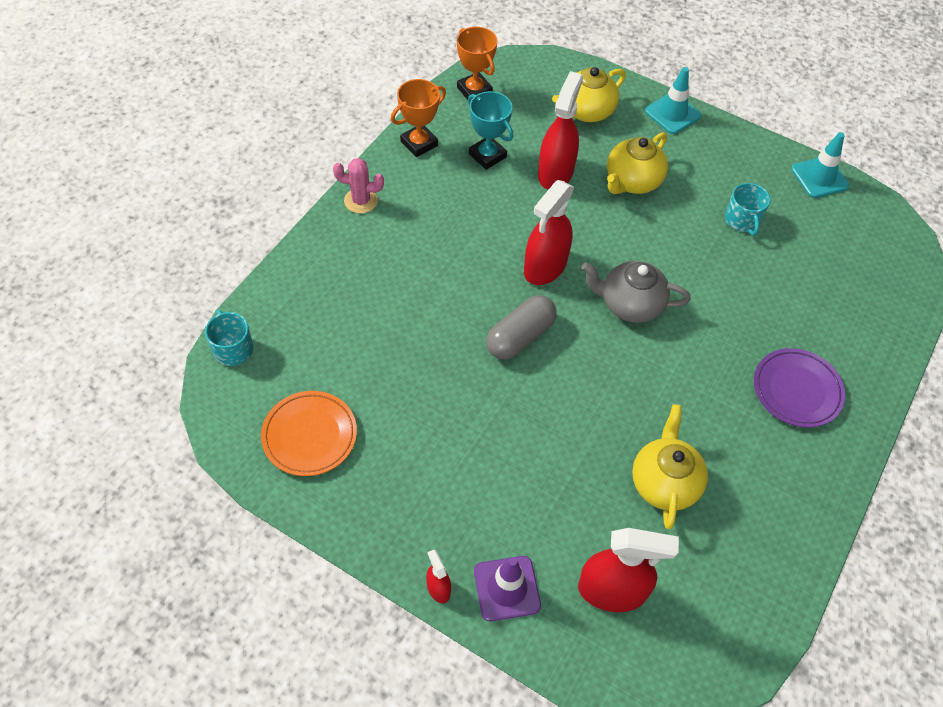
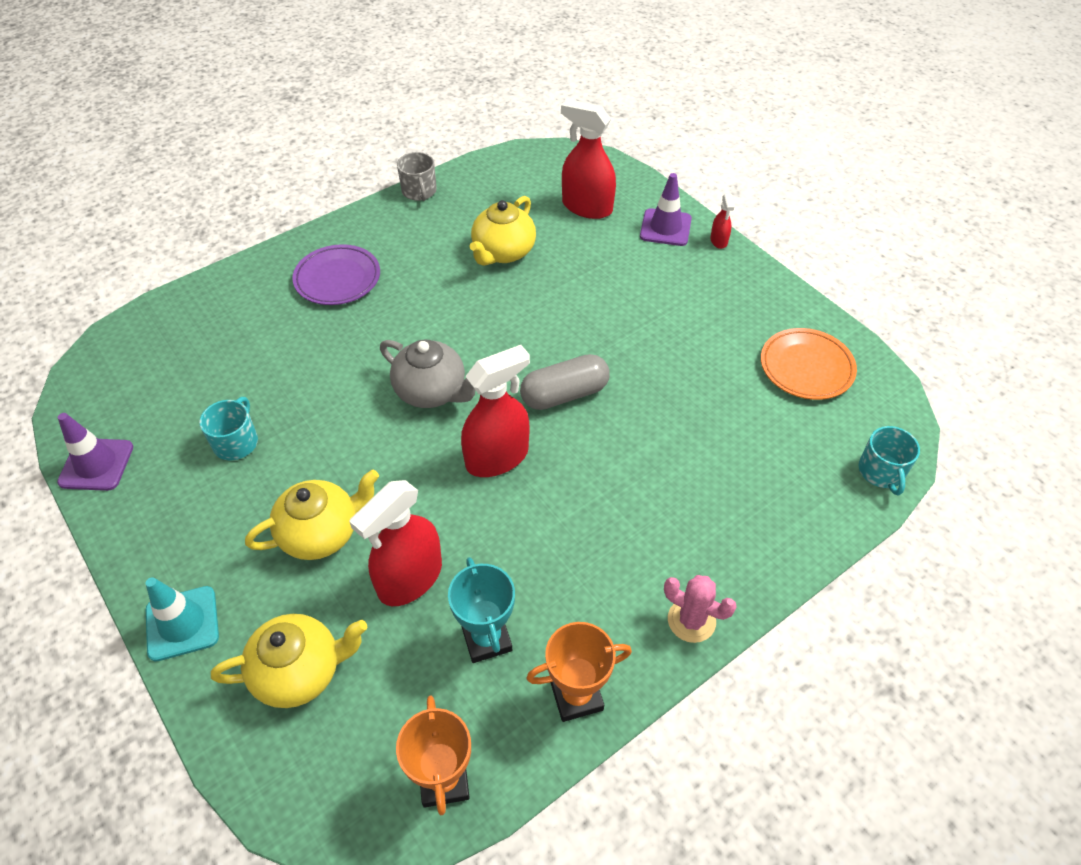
camera: 155 degrees left, 5 degrees down
(813, 544) = (419, 191): none -> grey mug
(819, 177) = (96, 464): turquoise traffic cone -> purple traffic cone

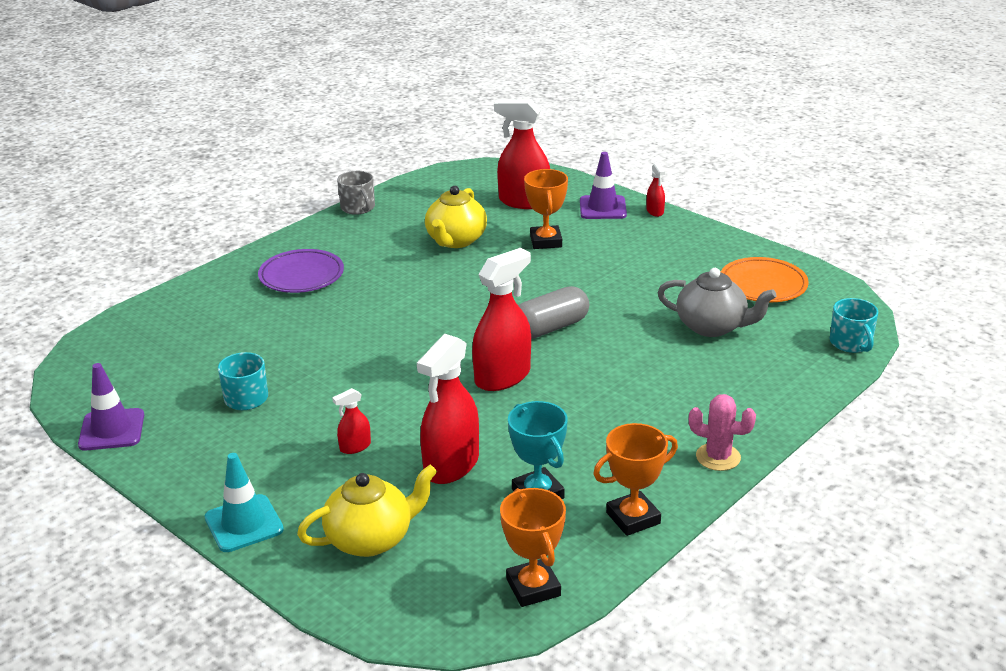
camera: 10 degrees left, 20 degrees down
(321, 533) = (355, 447): yellow teapot -> red spray bottle
(432, 391) = (424, 341): grey teapot -> grey teapot (712, 327)
(594, 267) = (546, 241): none -> orange trophy

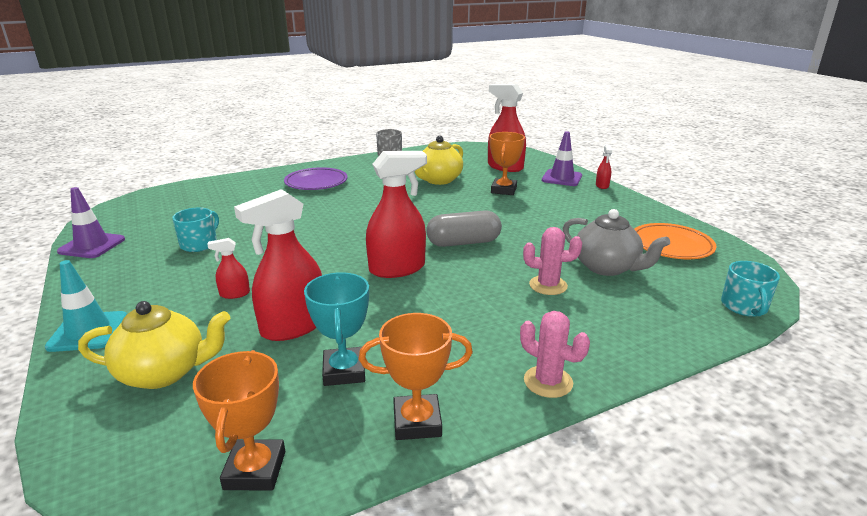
camera: 20 degrees right, 5 degrees down
(667, 361) = (548, 285): none -> pink cactus

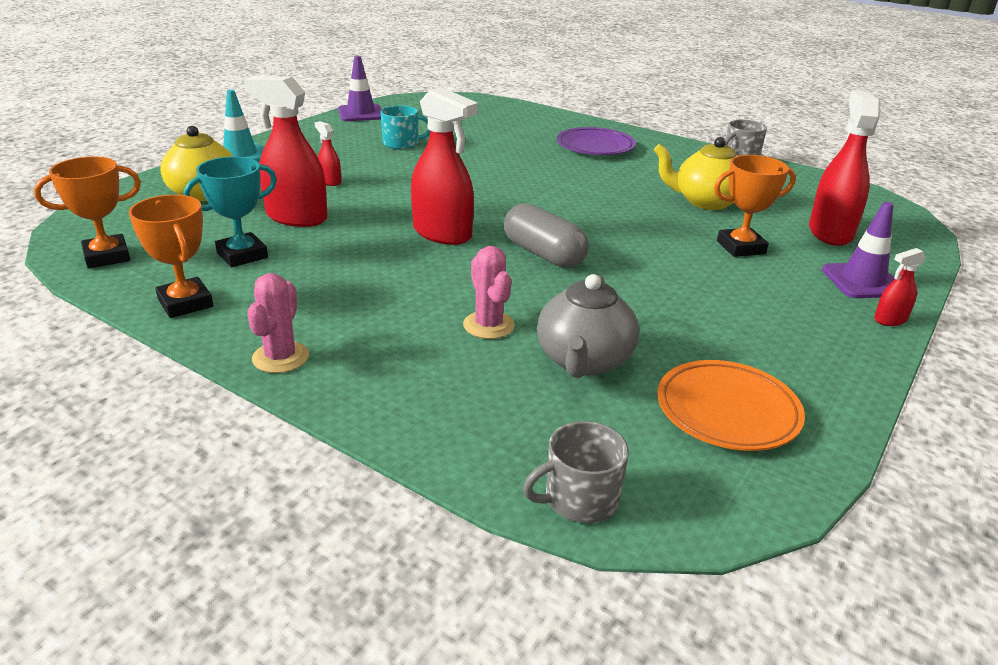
camera: 60 degrees right, 5 degrees up
(744, 307) = (579, 499): turquoise mug -> grey mug

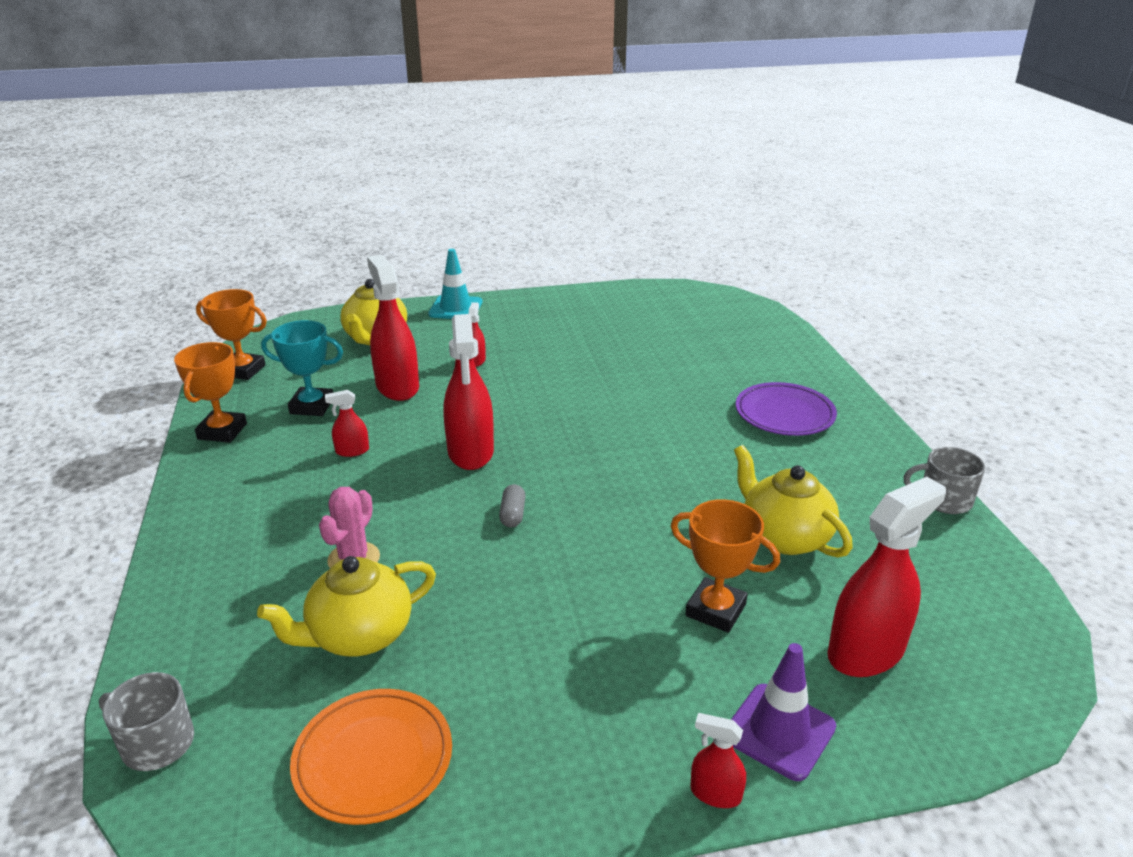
camera: 45 degrees right, 0 degrees up
(280, 357) = (199, 506): pink cactus -> none
(345, 268) = (352, 451): none -> red spray bottle
(361, 113) = (618, 294): purple traffic cone -> none
(402, 144) = (598, 341): turquoise mug -> none
(543, 254) = (512, 514): grey capsule -> grey capsule, size x0.49
(584, 361) = (359, 635): grey teapot -> yellow teapot

